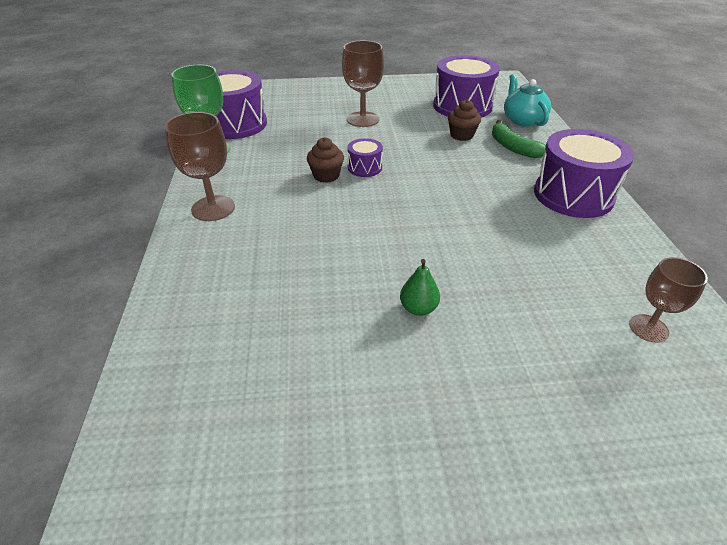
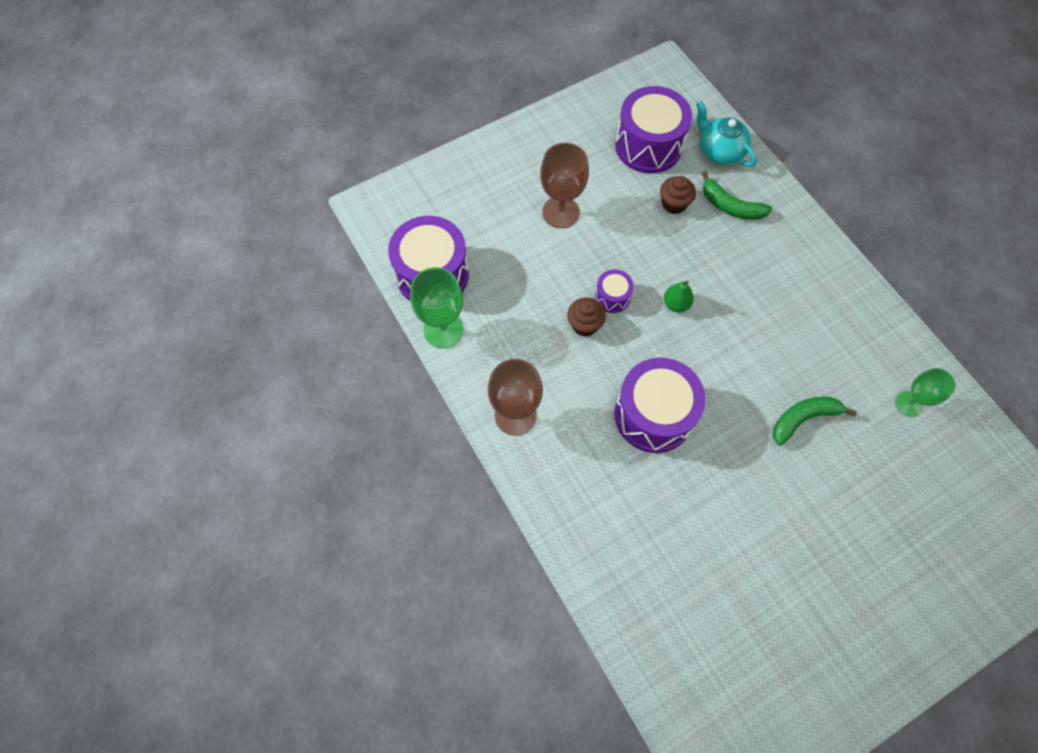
camera: 25 degrees left, 25 degrees up
(418, 308) = (751, 455): green pear -> green pear (676, 304)
(500, 298) = (803, 419): none -> green banana
(573, 195) = (809, 263): purple drum -> purple drum (653, 415)
(648, 328) = (908, 404): brown goblet -> green goblet

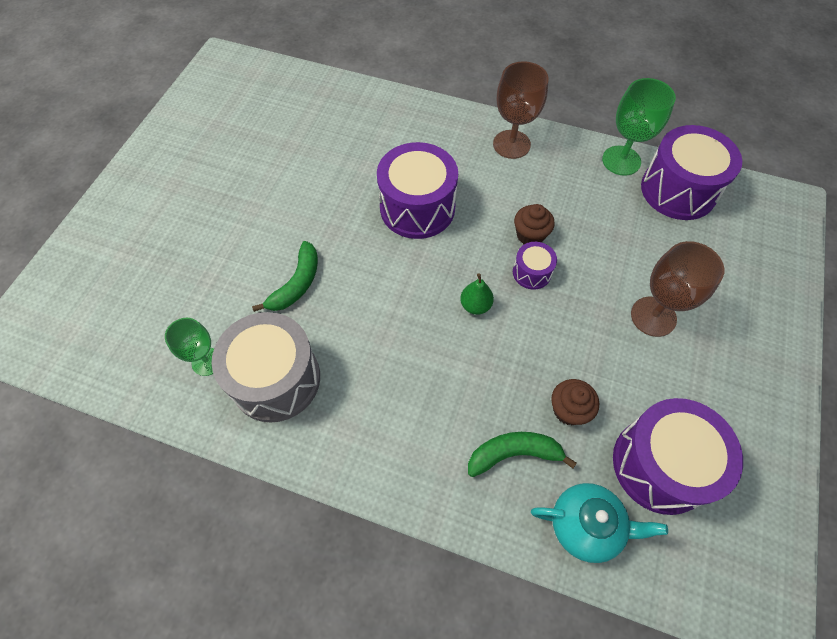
camera: 140 degrees right, 5 degrees down
(861, 354) = (276, 379): none -> grey drum

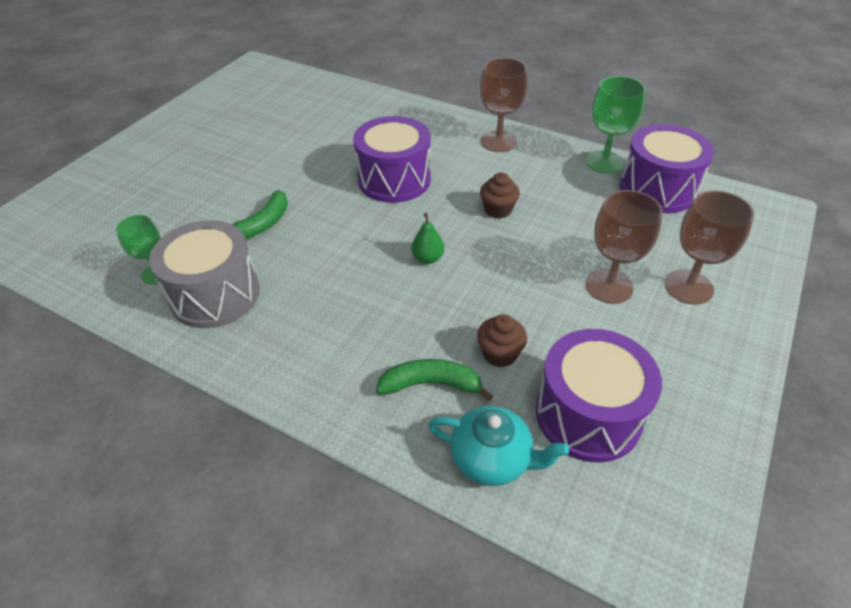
camera: 10 degrees right, 15 degrees down
(531, 272) = (491, 238): purple drum -> none
(725, 307) = (688, 287): none -> brown goblet

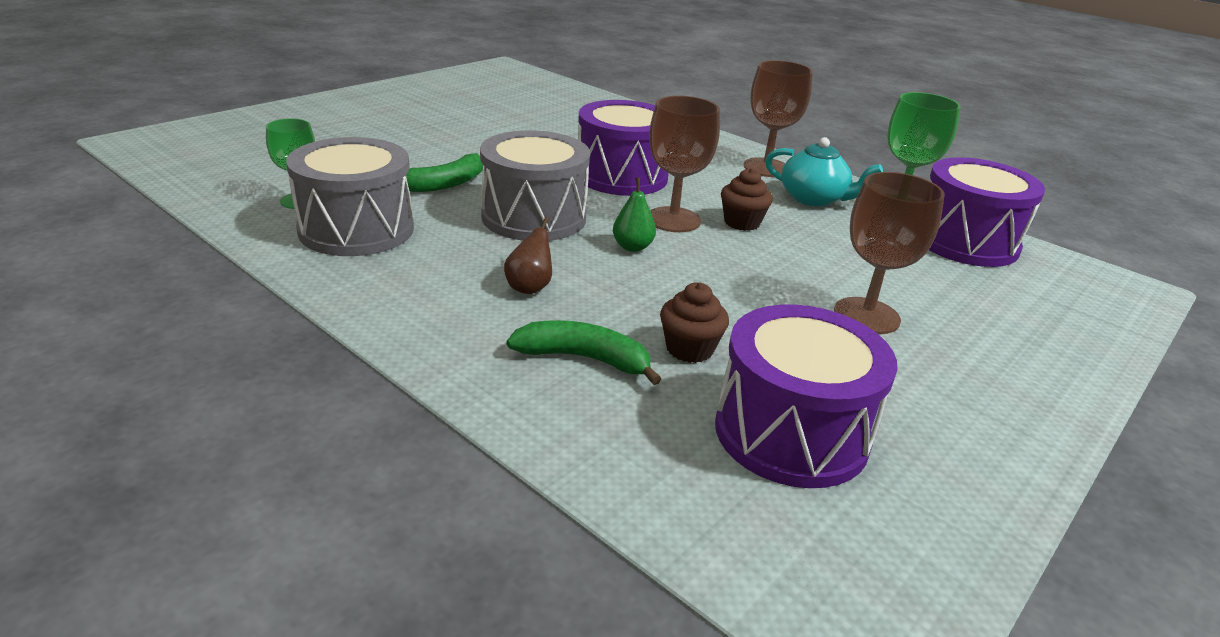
camera: 10 degrees right, 15 degrees down
(344, 244) = (534, 217): none -> grey drum
(368, 322) = (530, 287): none -> brown pear
(492, 458) = (635, 448): turquoise teapot -> turquoise teapot (814, 199)
(688, 287) = (981, 338): brown goblet -> brown goblet (673, 220)

